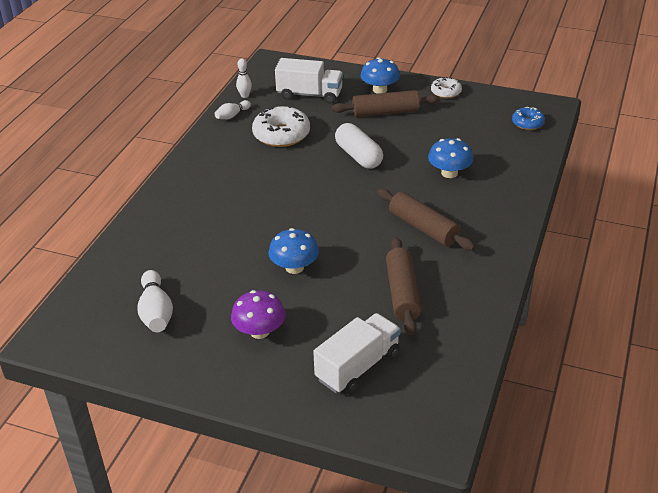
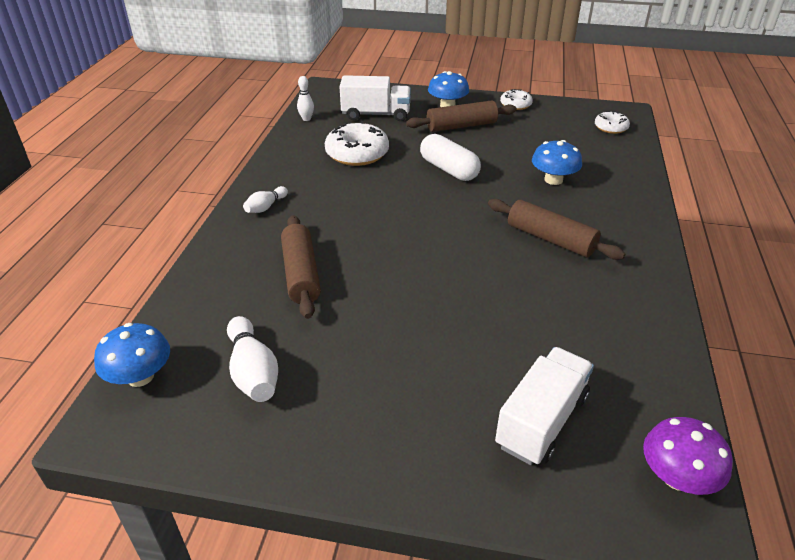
camera: 10 degrees left, 0 degrees up
(232, 115) = (297, 138): white bowling pin -> white bowling pin (266, 207)
(259, 331) = (397, 384): purple mushroom -> purple mushroom (677, 477)
(294, 267) = (417, 297): blue mushroom -> blue mushroom (140, 376)
(402, 293) = (558, 317): brown rolling pin -> brown rolling pin (301, 274)
(527, 123) = (610, 127): blue donut -> white donut

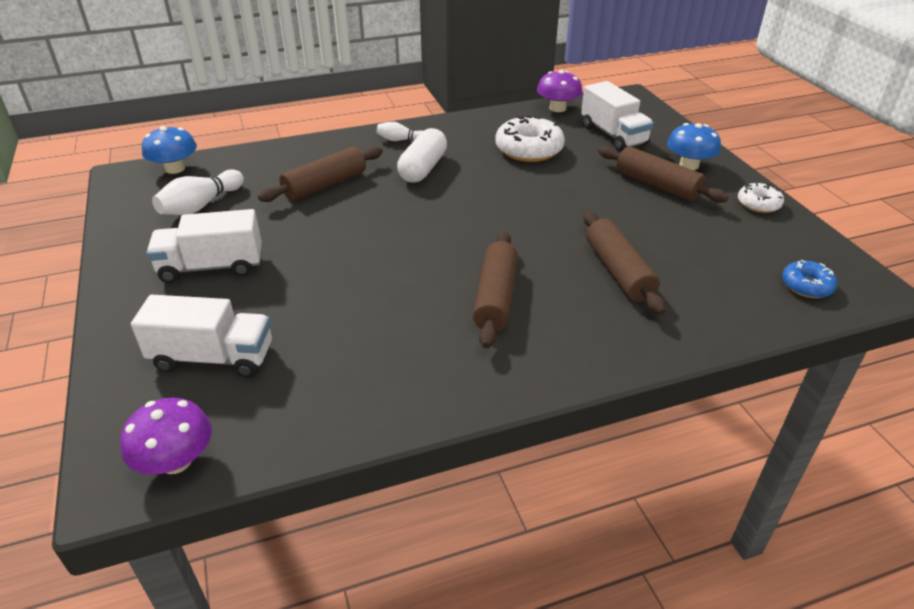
camera: 60 degrees right, 0 degrees up
(306, 119) = (557, 108): white bowling pin -> purple mushroom
(386, 389) = (211, 267): none -> white truck
(449, 169) = (559, 203): white capsule -> white capsule (423, 168)
(553, 180) = (618, 271): blue mushroom -> brown rolling pin
(610, 127) = (806, 286): white donut -> blue donut

